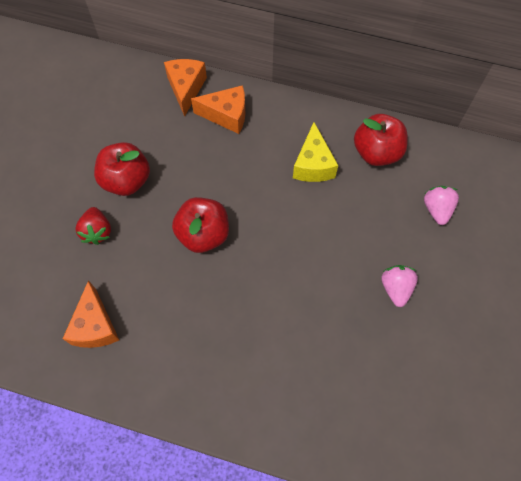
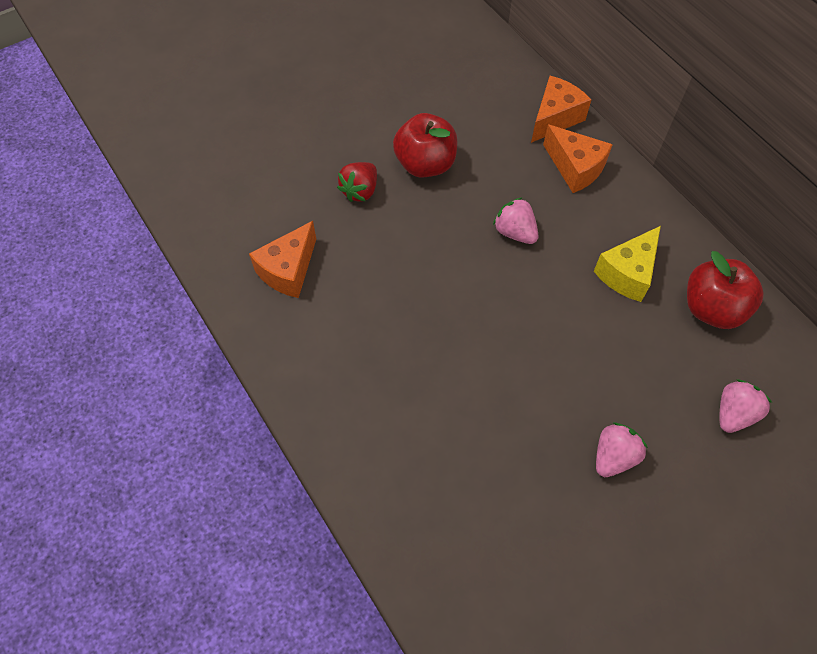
camera: 40 degrees right, 5 degrees down
(203, 234) = (456, 261): red apple -> none
(224, 186) = (515, 232): none -> pink strawberry

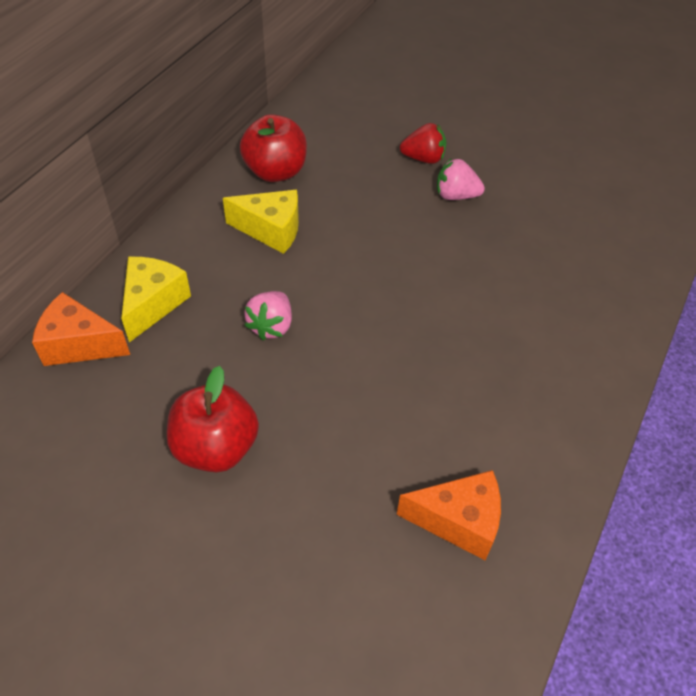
camera: 120 degrees left, 10 degrees down
(360, 191) = (296, 501): red strawberry -> red strawberry (423, 159)
(575, 168) = (153, 304): orange cheese -> yellow cheese
(733, 413) = (367, 143): pink strawberry -> none

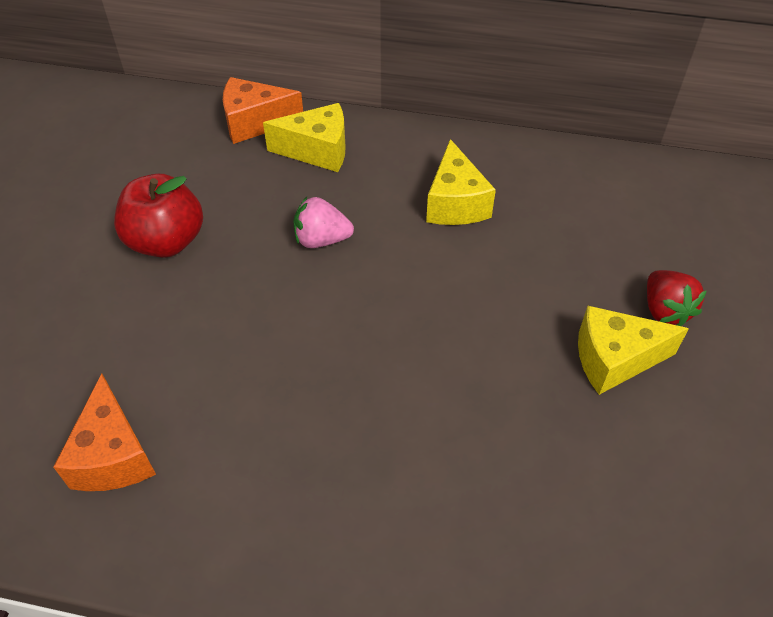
camera: 75 degrees right, 0 degrees up
(79, 344) = (255, 123): orange cheese -> orange cheese turned 90 degrees counterclockwise
(275, 172) = (548, 182): red apple -> none
(455, 196) = (614, 359): pink strawberry -> yellow cheese

